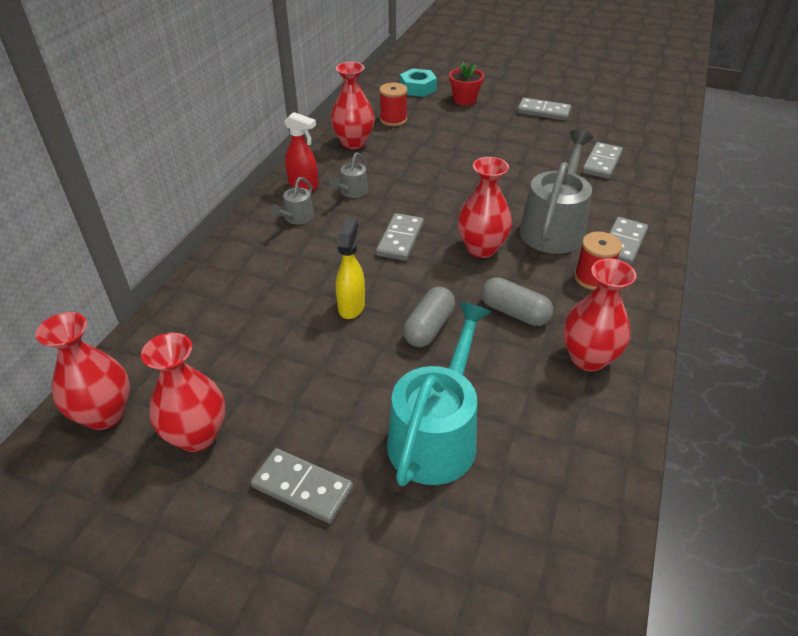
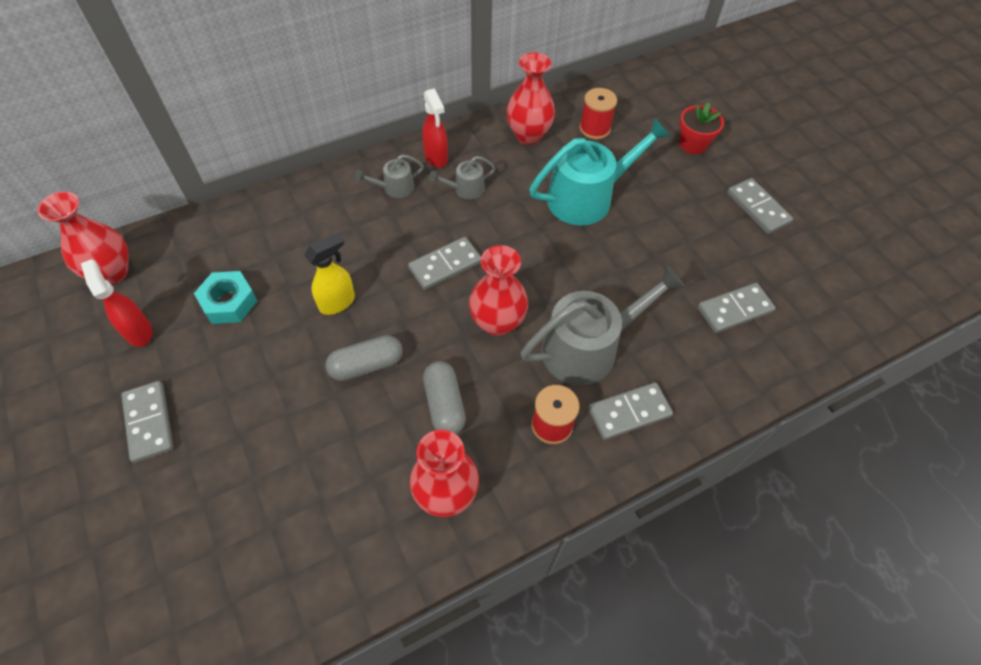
camera: 40 degrees right, 15 degrees up
(197, 435) = (139, 331): red vase -> red spray bottle
(418, 88) = (664, 103): turquoise nut -> turquoise nut (229, 302)
(436, 435) = (264, 458): turquoise watering can -> turquoise watering can (587, 197)

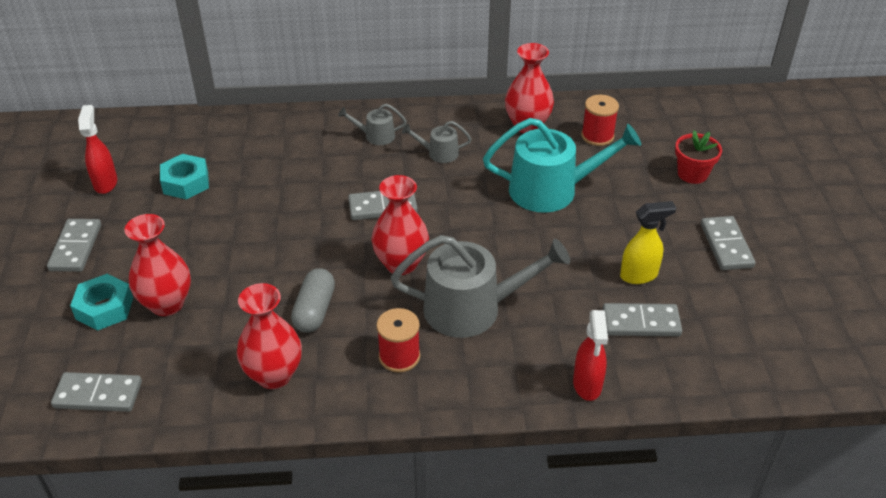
camera: 25 degrees right, 15 degrees down
(112, 272) = (110, 136): red vase -> red vase (167, 304)
(224, 485) = (104, 308): none -> turquoise nut
(337, 302) = (272, 208): yellow spray bottle -> yellow spray bottle (639, 275)
(366, 365) = (267, 261): grey capsule -> none
(436, 158) = (428, 122): red spray bottle -> red spray bottle (587, 385)
(629, 412) = (478, 371): grey domino -> grey domino (98, 395)

